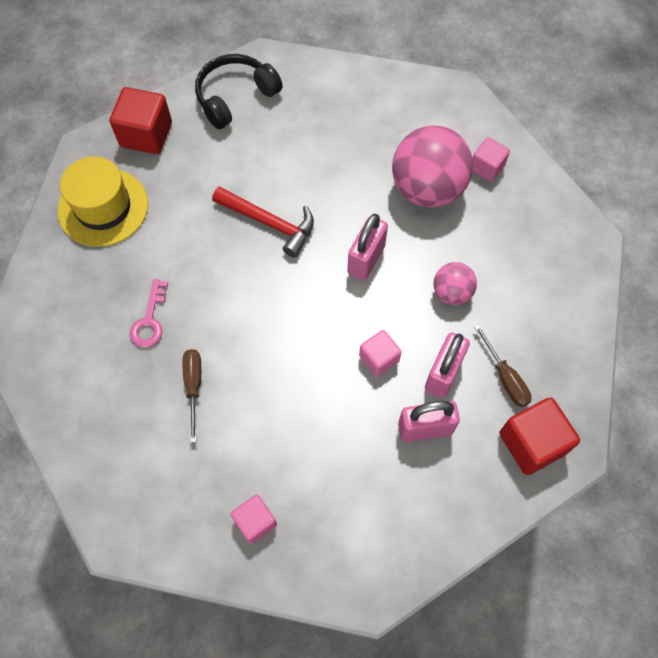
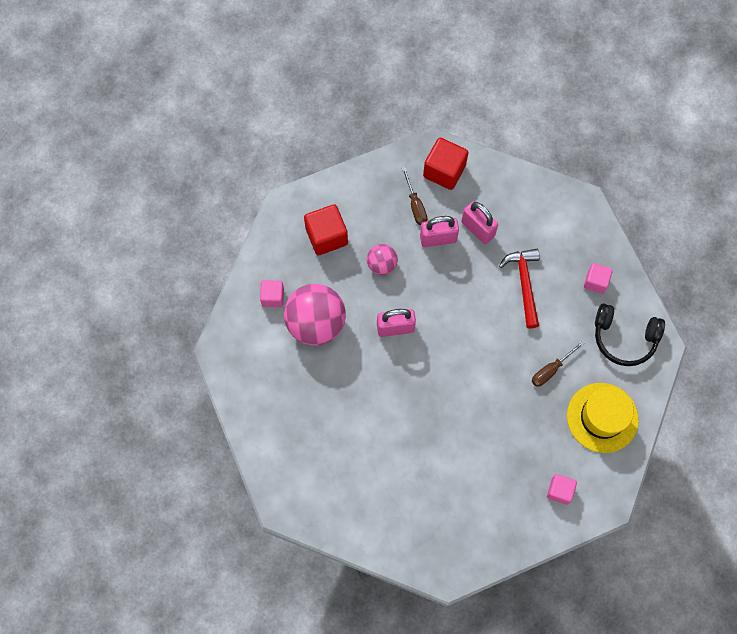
camera: 125 degrees left, 5 degrees up
(103, 207) = (481, 522): yellow hat -> yellow hat (602, 417)
(146, 135) = (405, 541): red cube -> red cube (326, 236)
(150, 320) = (532, 428): pink key -> none
(235, 97) = (329, 502): black headphones -> black headphones (624, 338)
(269, 223) = (413, 405): red hammer -> red hammer (524, 284)
(379, 359) = (455, 279): pink cube -> pink cube (559, 491)
(505, 377) = (415, 205): brown screwdriver -> brown screwdriver turned 135 degrees clockwise

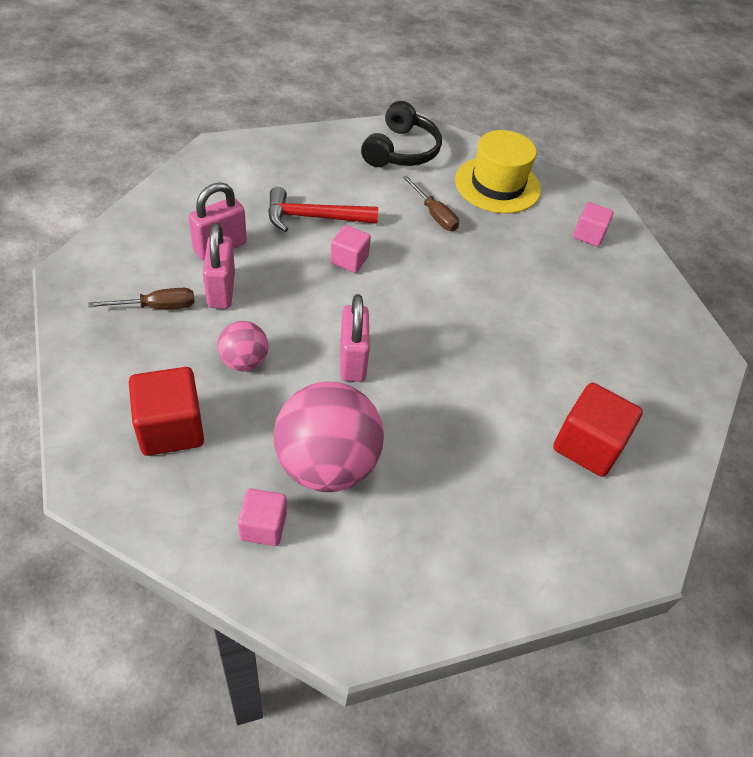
camera: 90 degrees left, 20 degrees down
(444, 171) = (114, 266): red cube -> red cube (587, 445)
(595, 282) = (325, 158): pink cube -> pink cube (349, 260)

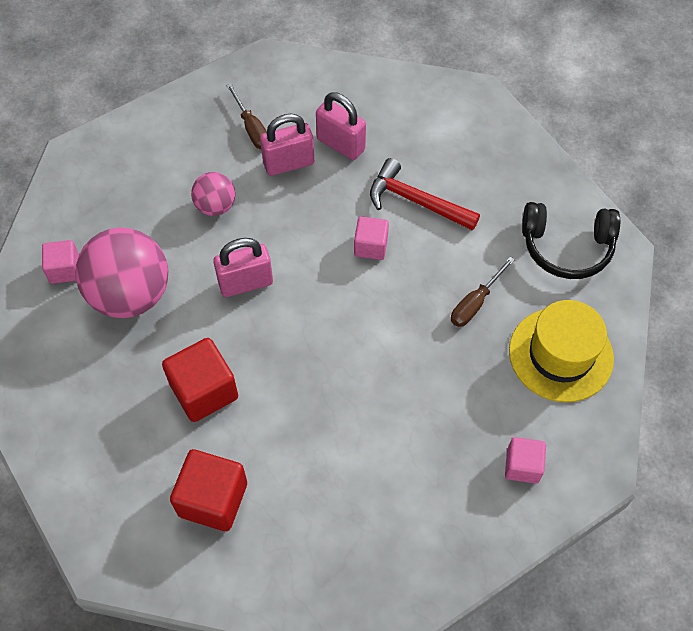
camera: 80 degrees right, 10 degrees up
(171, 428) = (134, 183): red cube -> red cube (204, 391)
(314, 217) = (416, 201): red hammer -> red hammer turned 45 degrees counterclockwise

